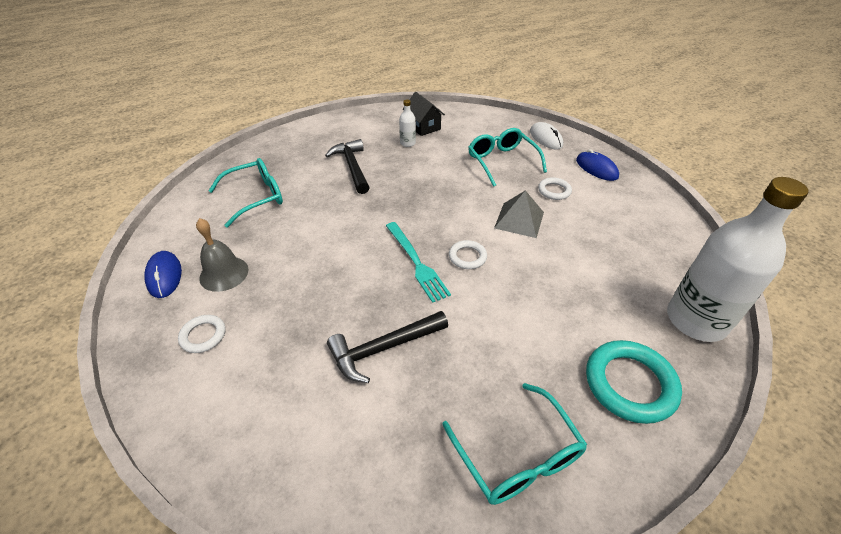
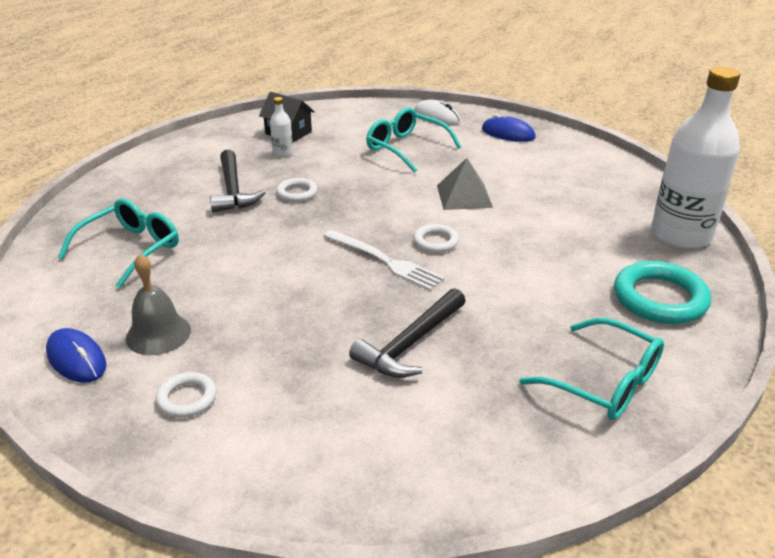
camera: 25 degrees left, 10 degrees down
(352, 167) = (233, 190): black hammer -> black hammer turned 150 degrees counterclockwise
(416, 262) = (385, 261): turquoise fork -> white fork
(554, 191) = (480, 162): white ring -> white ring (297, 193)

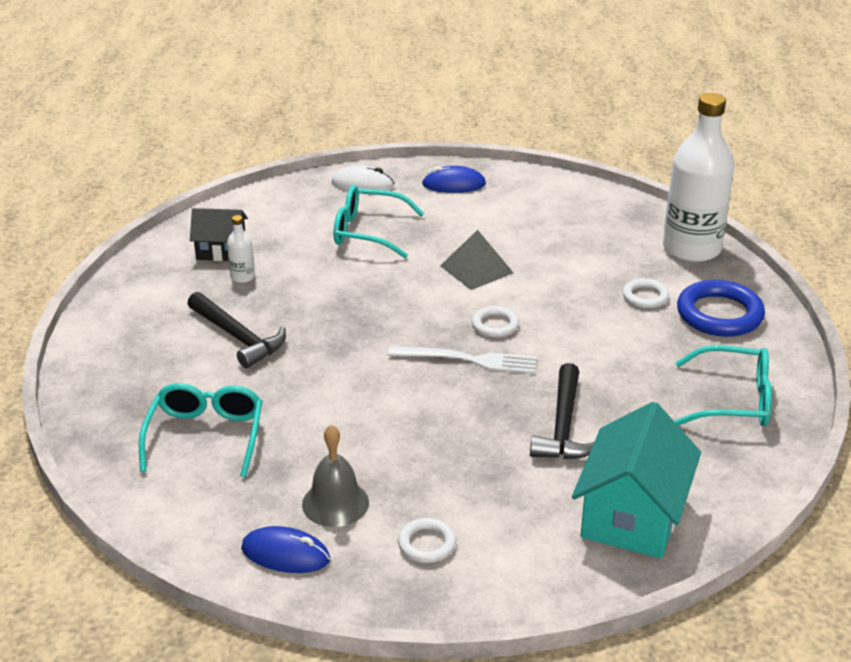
camera: 30 degrees left, 0 degrees up
(297, 193) = (309, 318): white ring -> white ring (645, 297)
(392, 453) = (632, 516): none -> turquoise house
(660, 298) = (719, 314): turquoise ring -> blue ring

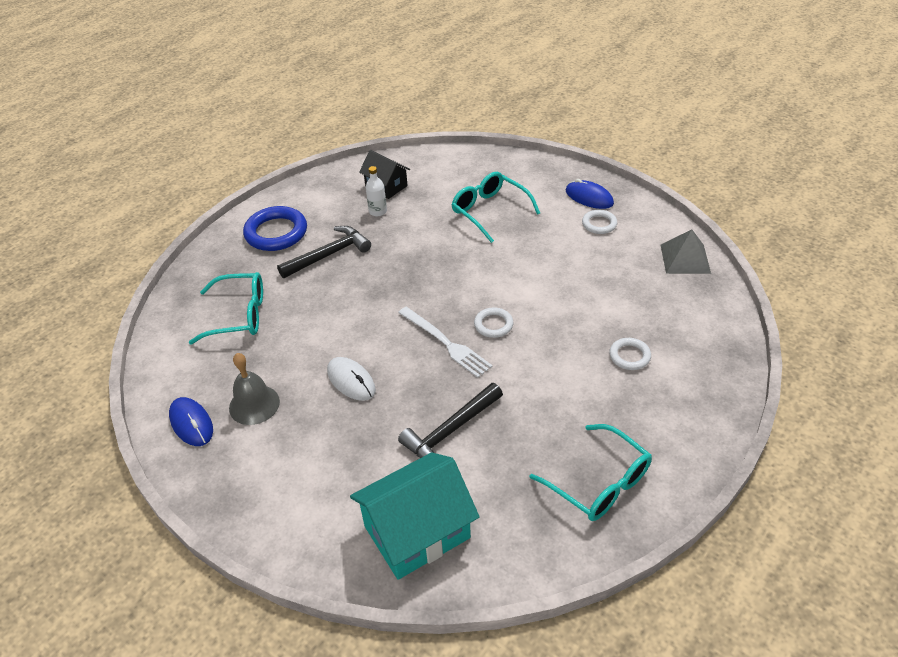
camera: 40 degrees right, 10 degrees up
(206, 436) = (239, 315): turquoise glasses -> turquoise glasses turned 45 degrees clockwise
(238, 337) = (329, 254): black hammer -> black hammer turned 120 degrees counterclockwise
(362, 184) = (526, 172): white mouse -> white mouse (351, 381)
(426, 544) = (270, 467): white ring -> white ring (599, 224)
(476, 269) = (530, 273): grey pyramid -> grey pyramid (685, 259)
(691, 249) = (715, 332): white bottle -> none
(719, 314) = (673, 401): blue ring -> blue ring (276, 233)

